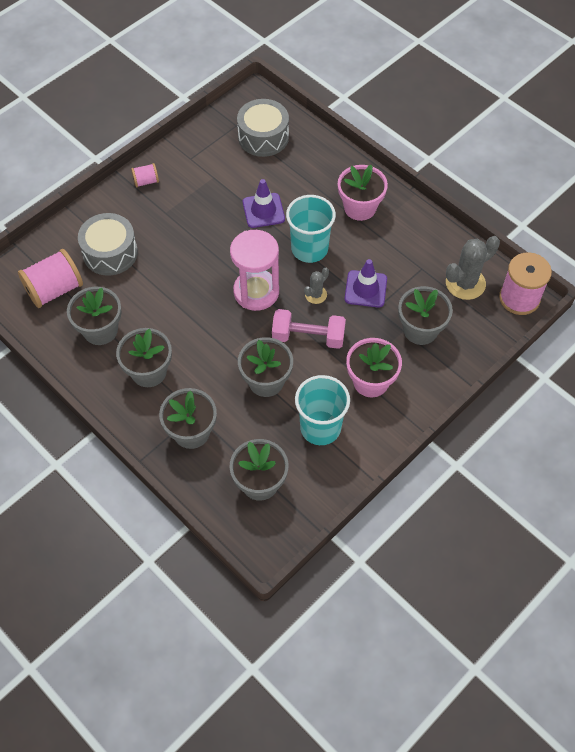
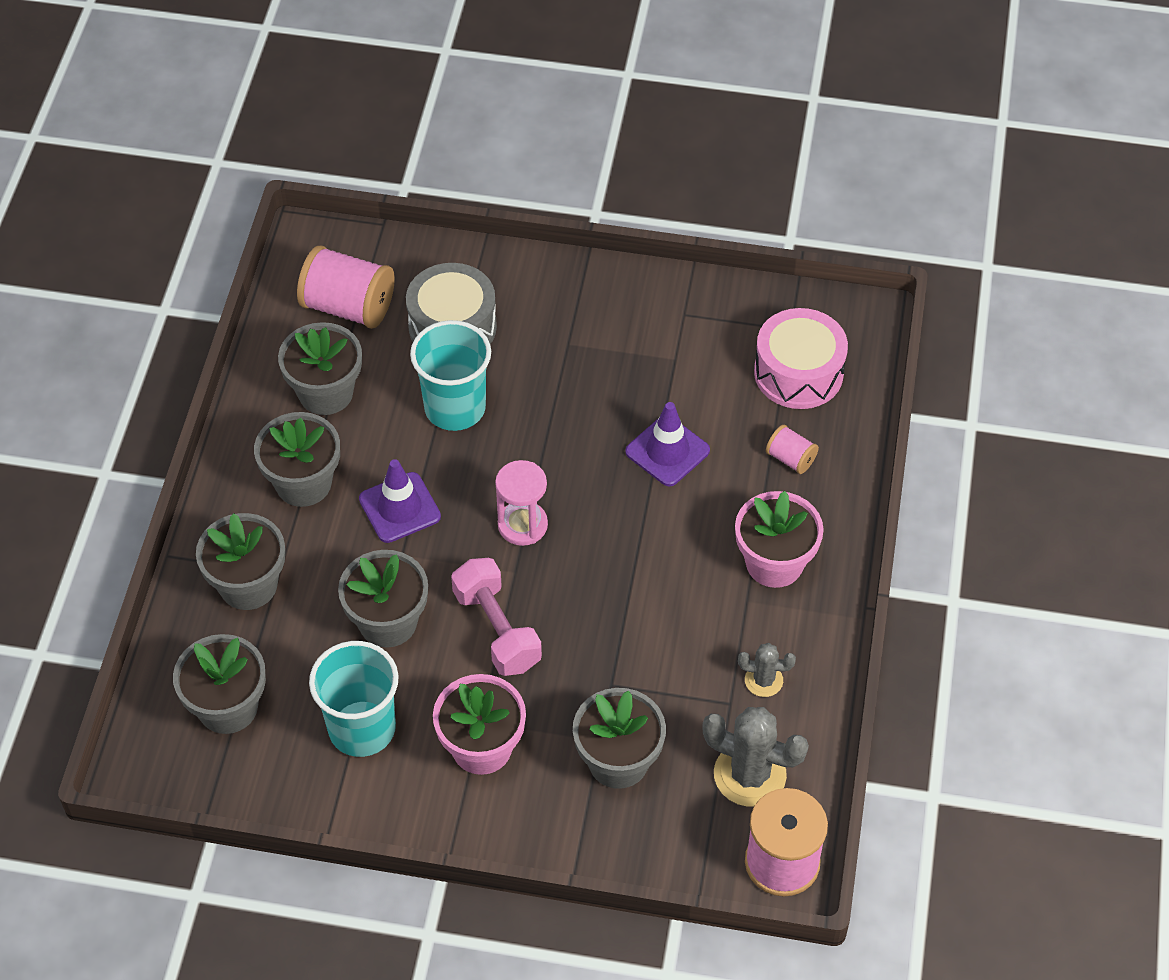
camera: 55 degrees right, 5 degrees down
(146, 181) = (601, 290): pink spool -> pink spool (790, 459)
(256, 292) = (522, 525): pink hourglass -> pink hourglass, size x0.65
(263, 137) = (798, 373): grey drum -> pink drum
(309, 249) = (647, 544): turquoise cup -> turquoise cup (455, 408)
(316, 295) = (575, 597): grey cactus -> grey cactus (763, 680)
(365, 289) = (634, 652): purple traffic cone -> purple traffic cone (399, 508)

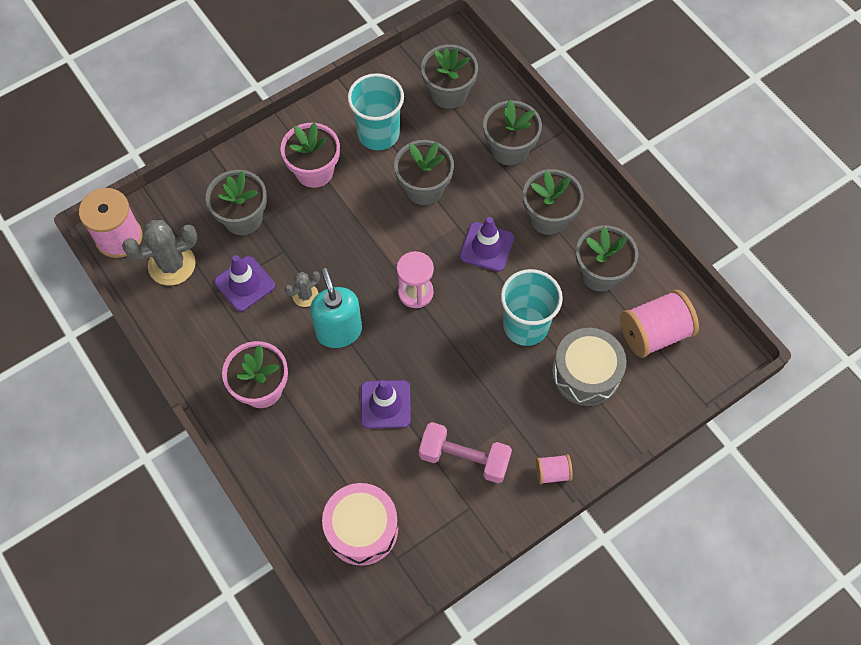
camera: 135 degrees right, 10 degrees up
(497, 629) = (368, 229): pink dumbbell -> pink dumbbell (464, 458)
(640, 553) = (339, 331): none -> turquoise soap dispenser
(689, 684) = (244, 284): none -> purple traffic cone
(763, 680) = (208, 318): grey cactus -> grey cactus (305, 295)
(790, 459) = (312, 463): pink spool -> pink spool (552, 473)

